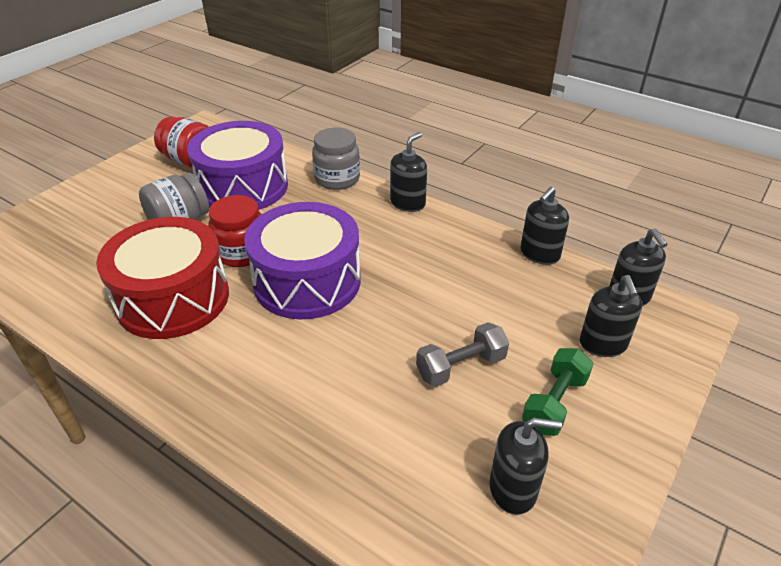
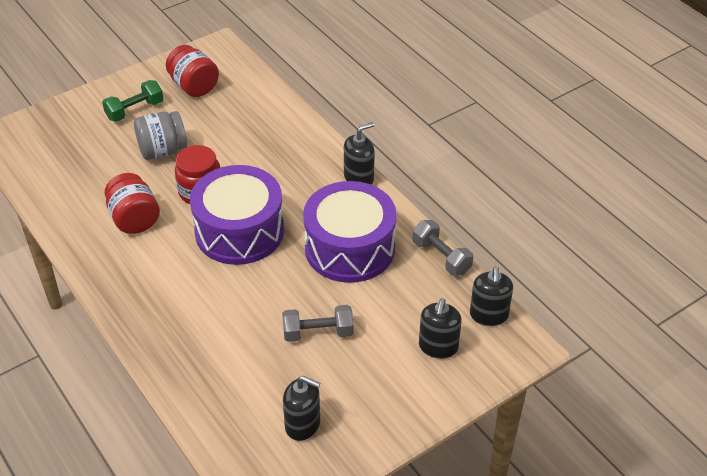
camera: 20 degrees right, 5 degrees up
(173, 298) = (134, 219): red drum -> red jar
(243, 187) = (227, 126): purple drum -> purple drum (349, 248)
(337, 179) = (311, 137): grey jar -> none
(539, 254) = (441, 257): black soap dispenser -> grey dumbbell
(554, 403) = (369, 378): green dumbbell -> green dumbbell (135, 110)

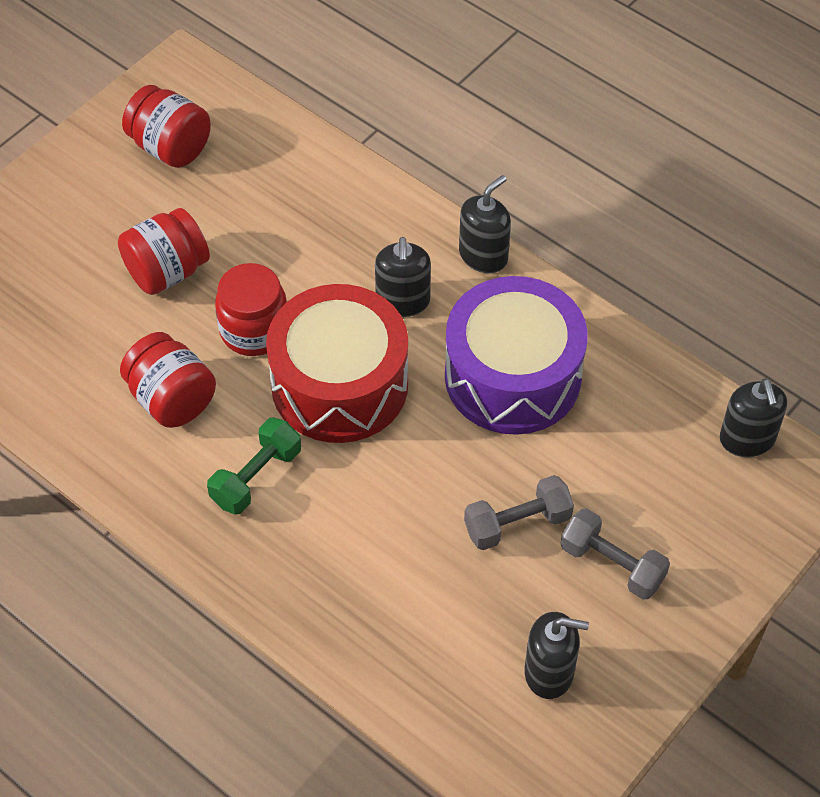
camera: 15 degrees left, 10 degrees up
(135, 110) = (94, 209): green dumbbell -> green dumbbell (256, 477)
(162, 150) = (167, 271): grey jar -> red jar
(239, 231) = (339, 384): purple drum -> red drum
(438, 347) = (694, 506): black soap dispenser -> black soap dispenser (403, 301)
(441, 257) = (649, 361): grey dumbbell -> grey dumbbell (612, 564)

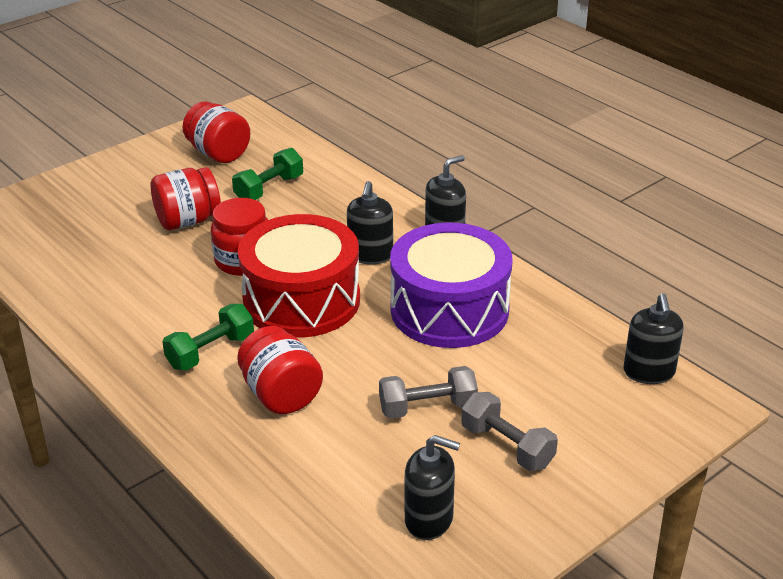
camera: 10 degrees right, 20 degrees down
(172, 399) = (160, 296): red jar -> red jar (281, 395)
(252, 203) = (269, 189): none -> green dumbbell

